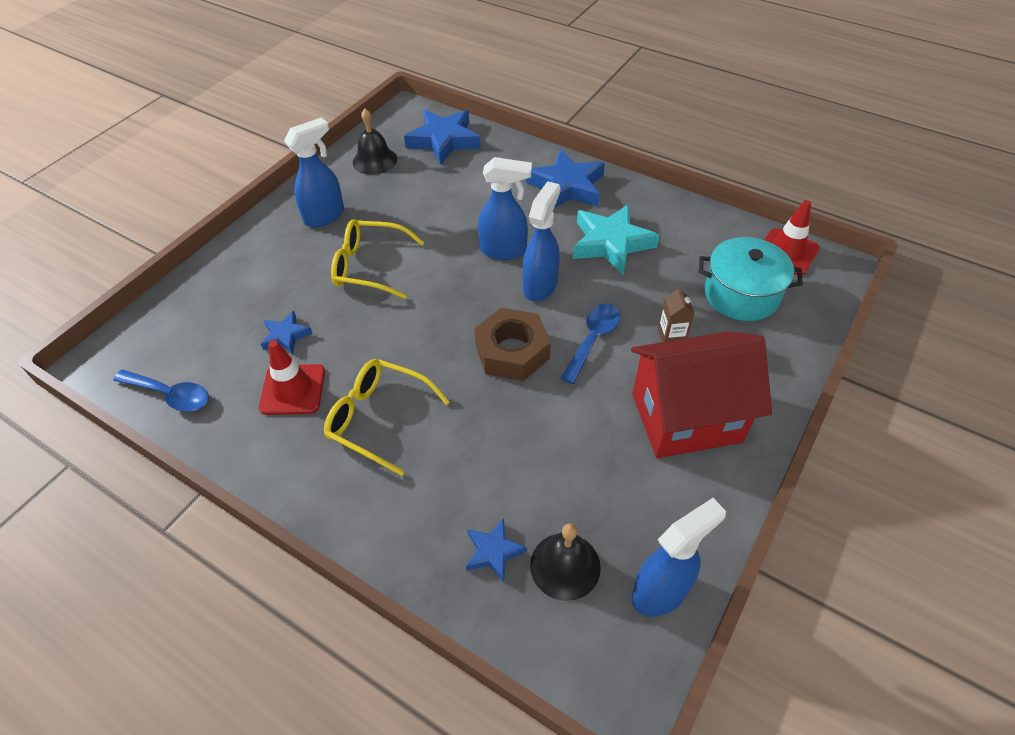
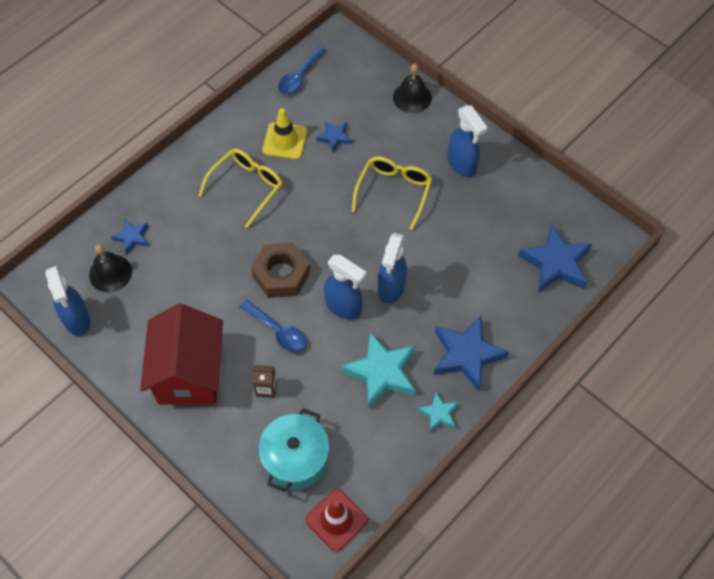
camera: 100 degrees right, 10 degrees up
(293, 390) = (285, 141): red traffic cone -> yellow traffic cone
(375, 160) = (533, 204): black bell -> black bell (412, 97)
(639, 197) = (439, 414): none -> turquoise star

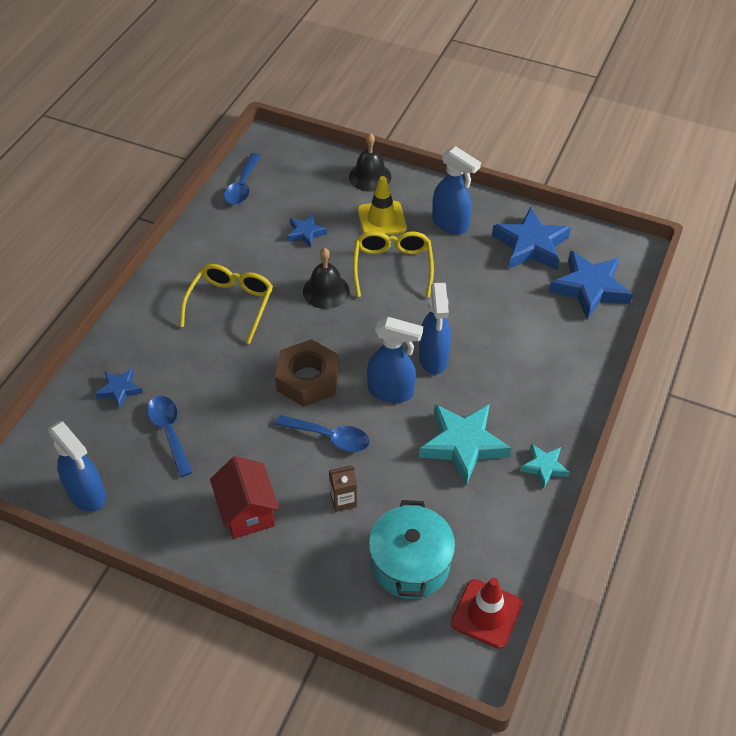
camera: 20 degrees left, 10 degrees down
(110, 273) = (108, 433): black bell -> black bell (326, 291)
(156, 286) = (169, 432): none -> blue spoon
(189, 374) = (247, 512): red house -> red house, size x0.61
(285, 141) = (253, 250): yellow traffic cone -> yellow traffic cone (382, 219)
(466, 355) = (544, 400): blue star -> blue star (531, 245)

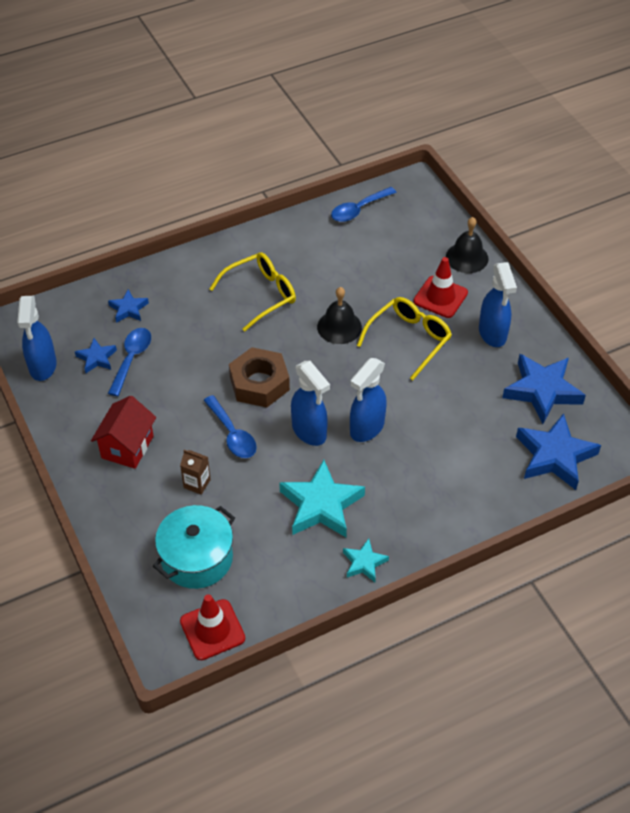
camera: 40 degrees right, 0 degrees up
(305, 233) = (369, 273): blue star -> blue star (96, 358)
(382, 219) = (440, 297): yellow traffic cone -> red traffic cone

